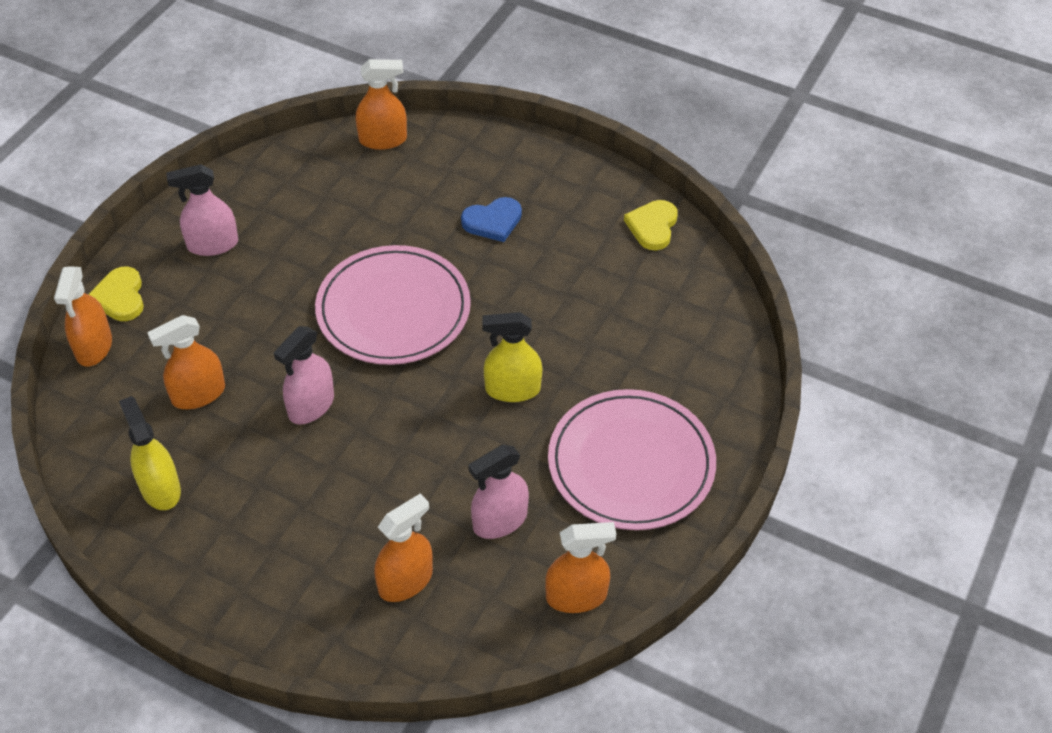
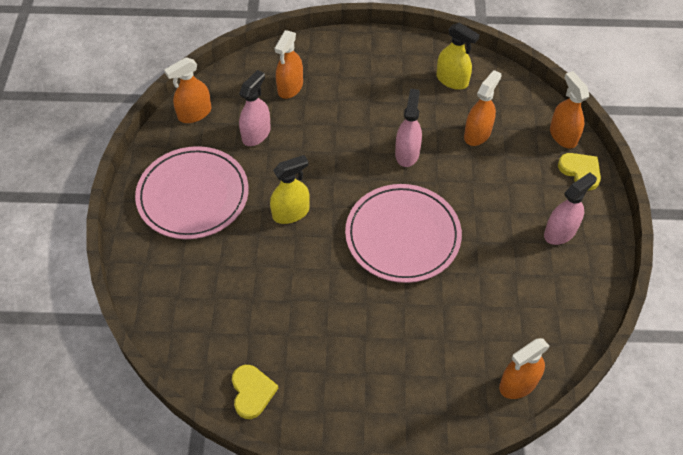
camera: 155 degrees right, 5 degrees up
(493, 221) = (379, 340): blue heart -> none

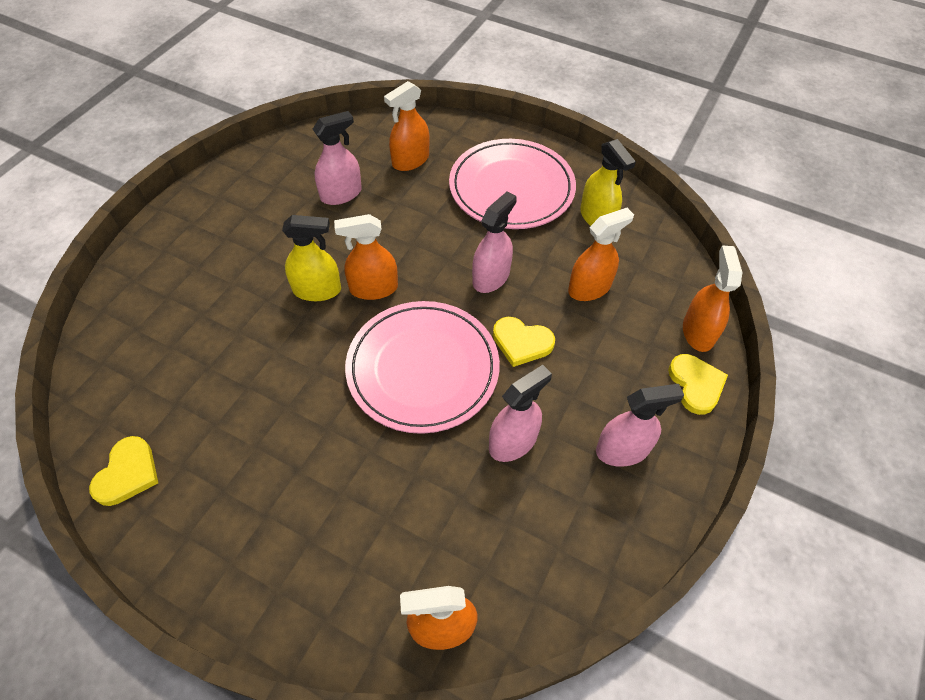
camera: 25 degrees right, 0 degrees up
(193, 195) = (232, 231): pink plate -> pink plate (511, 188)
(194, 113) = (295, 151): orange spray bottle -> orange spray bottle (373, 288)
(456, 190) = (521, 342): none -> yellow heart
(491, 257) = (513, 442): none -> pink spray bottle

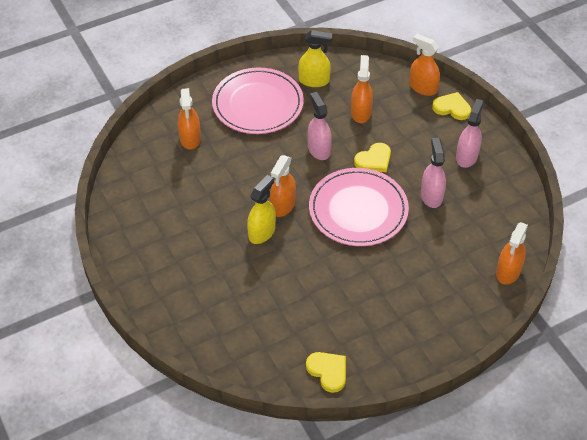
camera: 55 degrees left, 5 degrees down
(341, 194) = (189, 186): pink spray bottle -> none

